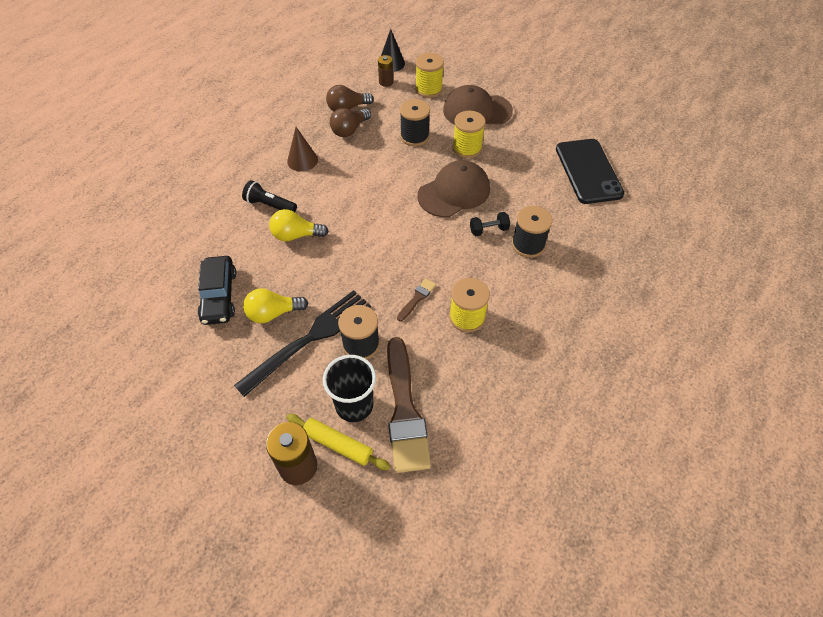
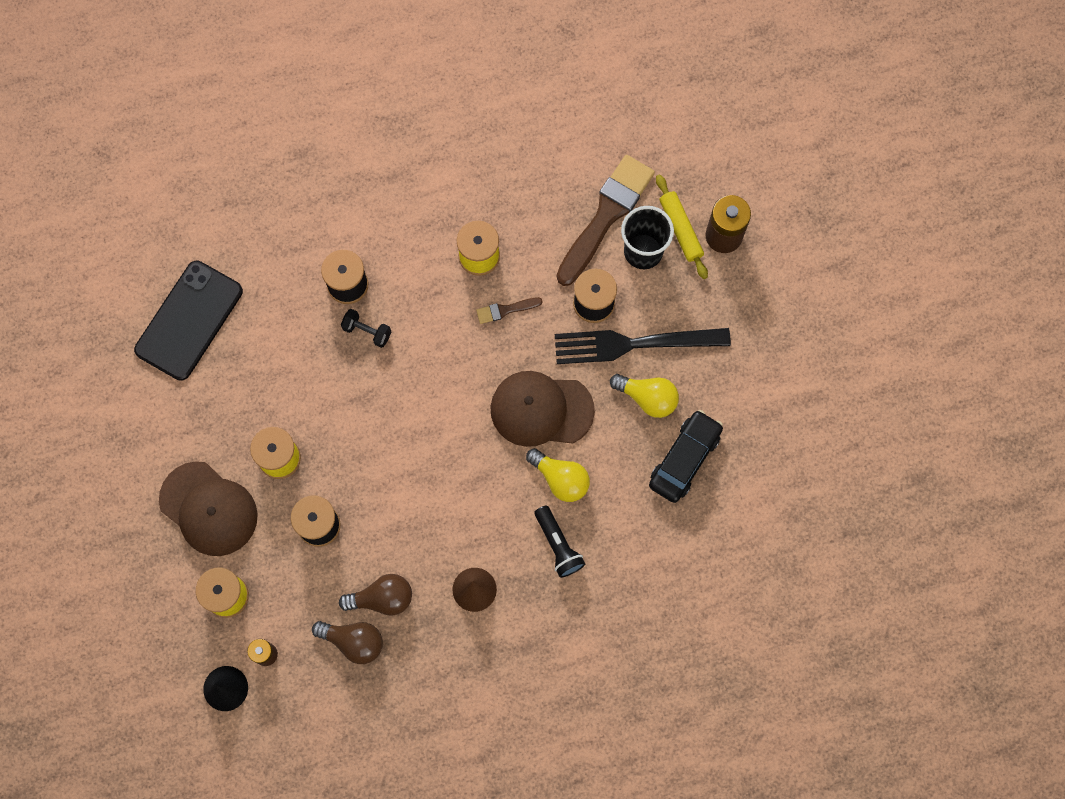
camera: 140 degrees left, 20 degrees up
(454, 192) = (354, 407): brown cap -> brown cap (541, 410)

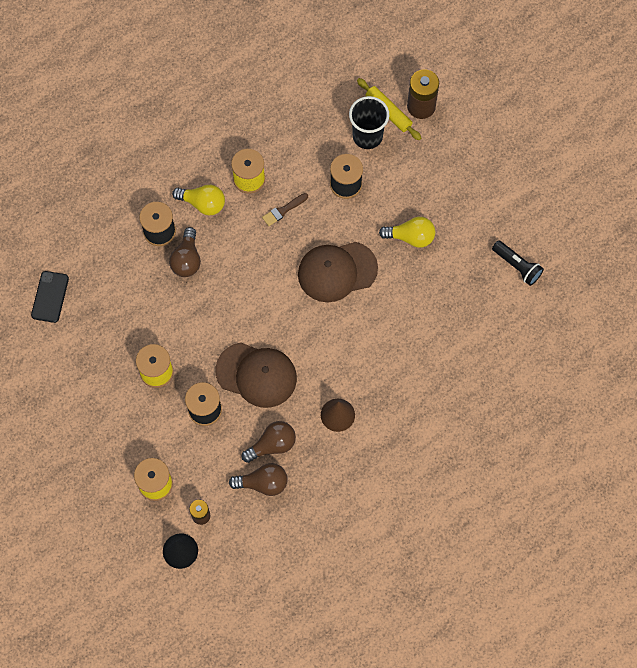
camera: 20 degrees left, 5 degrees down
(189, 320) = (50, 297): black phone -> black phone, size x0.57
(209, 509) = (117, 426): brown cap -> brown cap (256, 375)
(367, 331) = (187, 259): black dumbbell -> brown light bulb
(558, 545) = (386, 362): black flashlight -> black flashlight (517, 266)
(560, 479) = (370, 315): yellow light bulb -> yellow light bulb (203, 203)
(606, 216) = (331, 120): brown brush -> none
(634, 344) = (386, 203): black fork -> none
(684, 459) = (454, 270): black car -> none

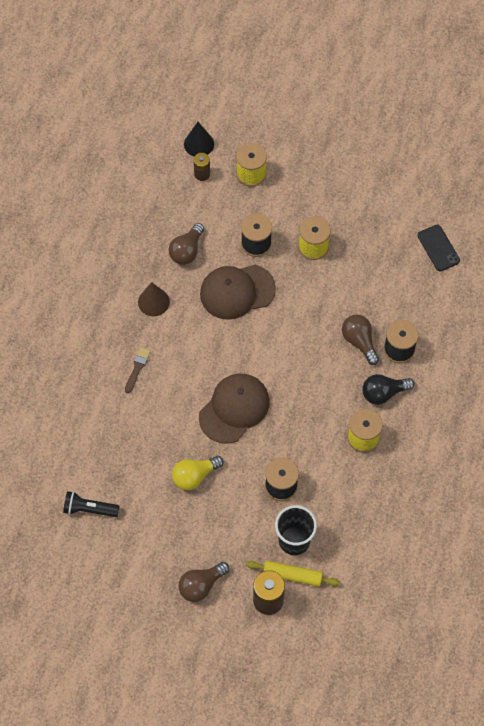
camera: 145 degrees right, 5 degrees down
(203, 203) = (383, 393): yellow light bulb -> black light bulb
(263, 483) = (174, 221): brown light bulb -> brown light bulb (201, 585)
(283, 210) = (315, 430): brown brush -> brown brush (137, 368)

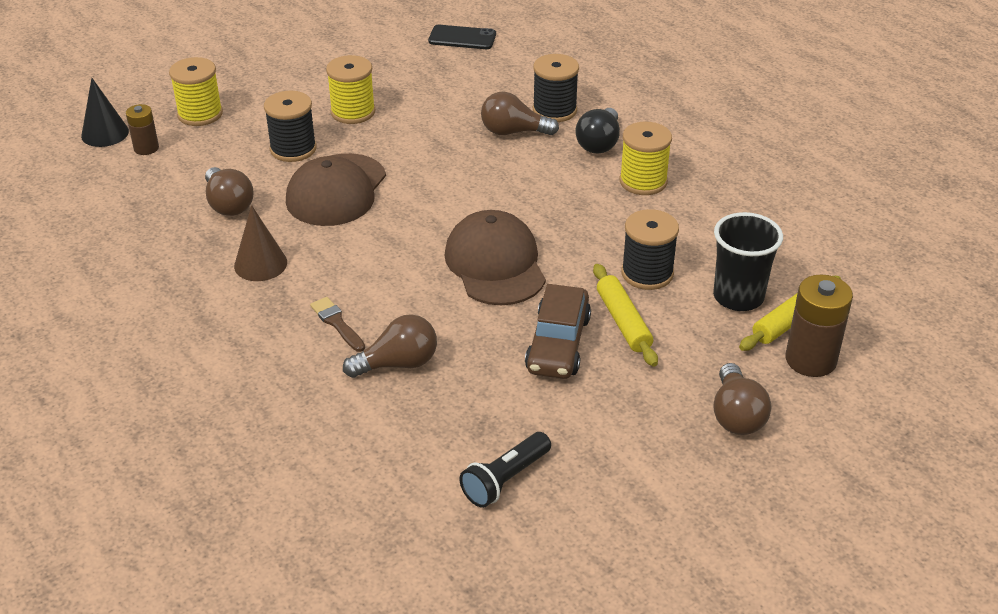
camera: 55 degrees left, 25 degrees down
(129, 414) = (398, 364): none -> brown light bulb
(194, 476) = (558, 344): yellow light bulb -> brown car
(233, 496) = (623, 322): none -> yellow rolling pin

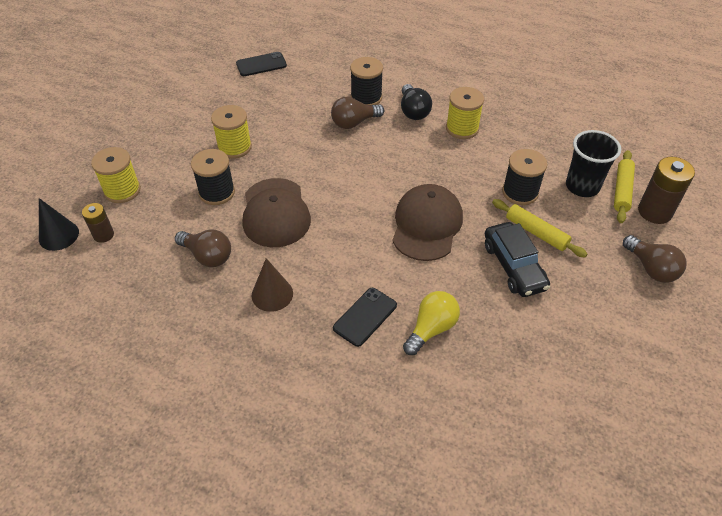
camera: 30 degrees left, 10 degrees up
(337, 323) = (365, 317): brown brush -> black phone
(398, 364) = (431, 329): brown light bulb -> yellow light bulb
(495, 264) = (426, 225): brown cap -> brown cap turned 60 degrees clockwise
(505, 480) = (569, 382): black flashlight -> none
(558, 344) = (513, 266): brown car -> black car

